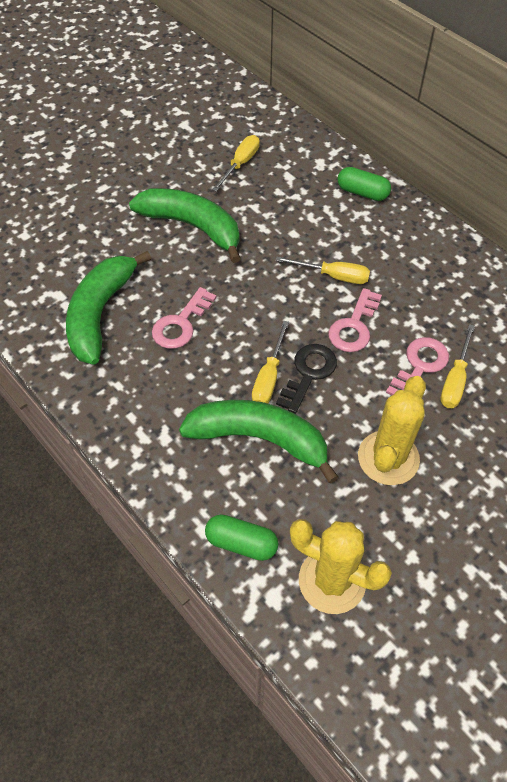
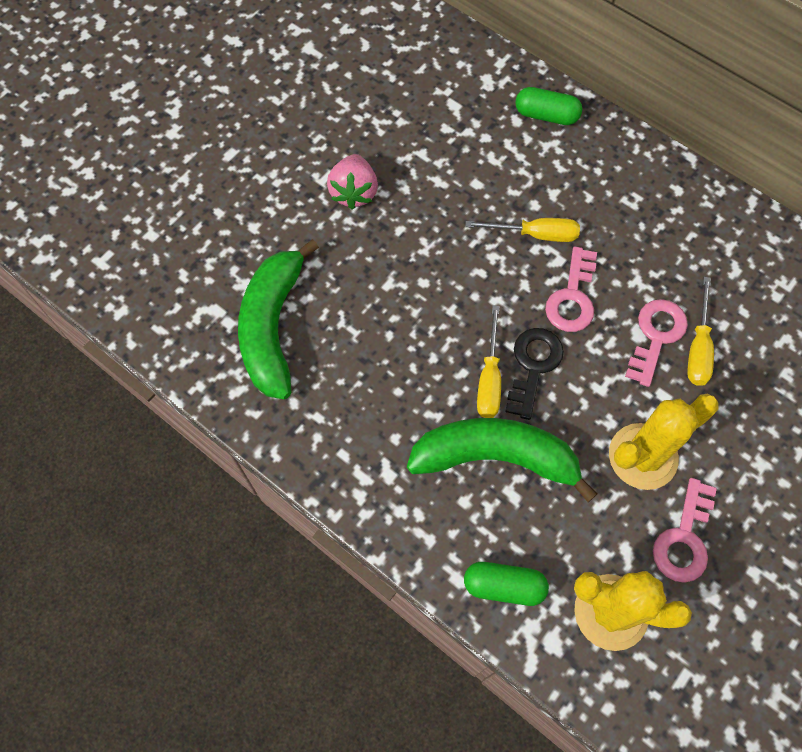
camera: 10 degrees left, 10 degrees up
(181, 324) = (371, 326): pink key -> pink key (684, 538)
(192, 227) = (354, 192): green banana -> pink strawberry
(240, 164) = (391, 96): yellow screwdriver -> none
(388, 458) = (643, 456): yellow cactus -> yellow cactus turned 45 degrees clockwise

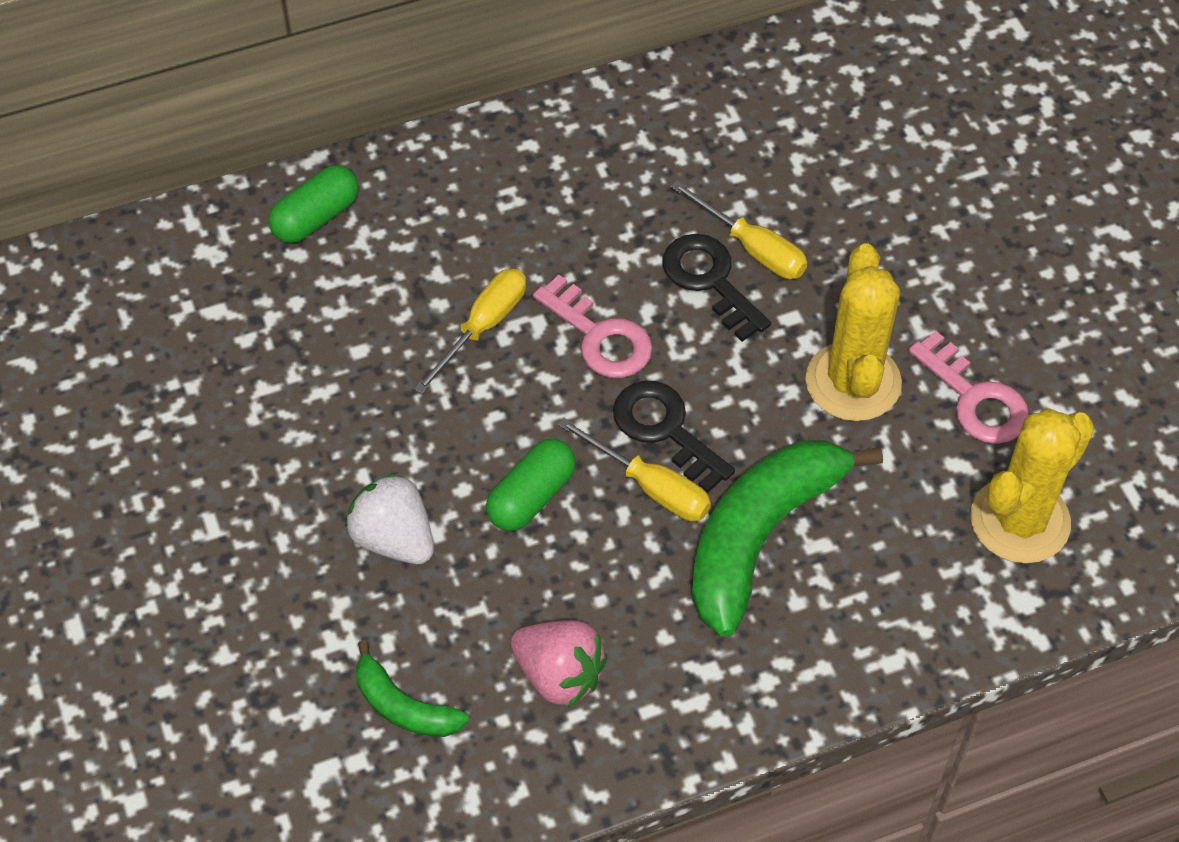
camera: 60 degrees left, 10 degrees down
(273, 327) = (404, 706): green banana -> green banana, size x0.51
(354, 192) = (263, 501): pink strawberry -> pink strawberry (559, 675)
(370, 266) = (394, 538): none -> white strawberry
(504, 586) = (928, 616): green capsule -> green capsule (531, 496)
(656, 336) = (710, 281): pink key -> black key

